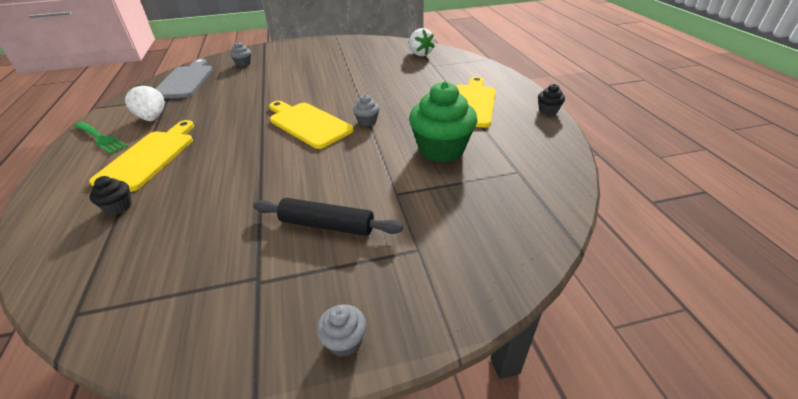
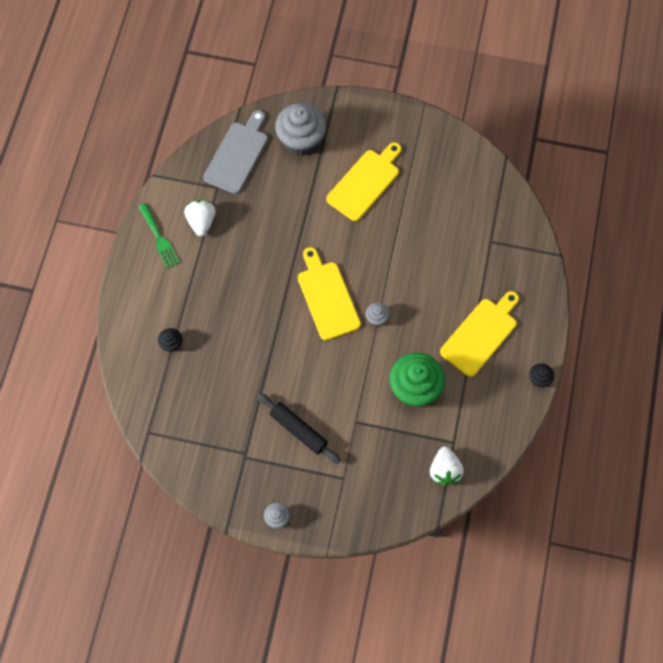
camera: 25 degrees right, 30 degrees up
(149, 157) = (195, 288): yellow cutting board -> yellow cutting board (365, 183)
(243, 64) = (301, 140): grey cupcake -> grey cupcake, size x2.21
(420, 54) = (493, 207): white strawberry -> white strawberry (444, 470)

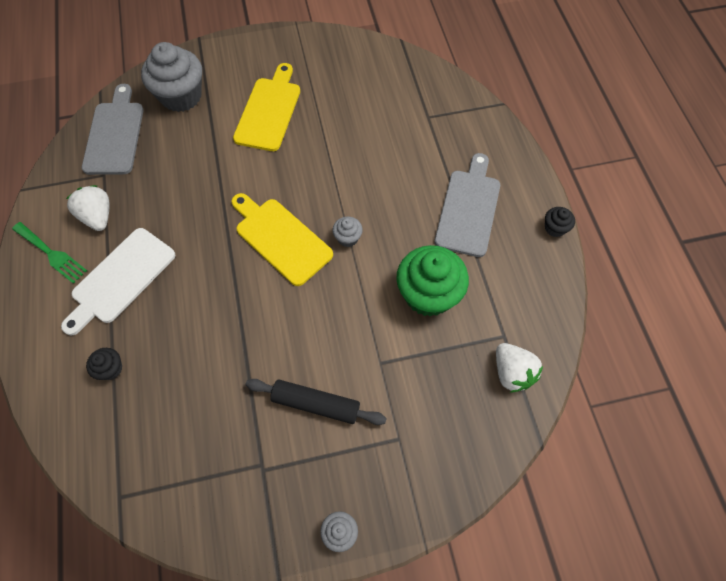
camera: 25 degrees left, 5 degrees down
(201, 279) = (120, 278): none -> white cutting board
(481, 334) = (469, 209): yellow cutting board -> grey cutting board

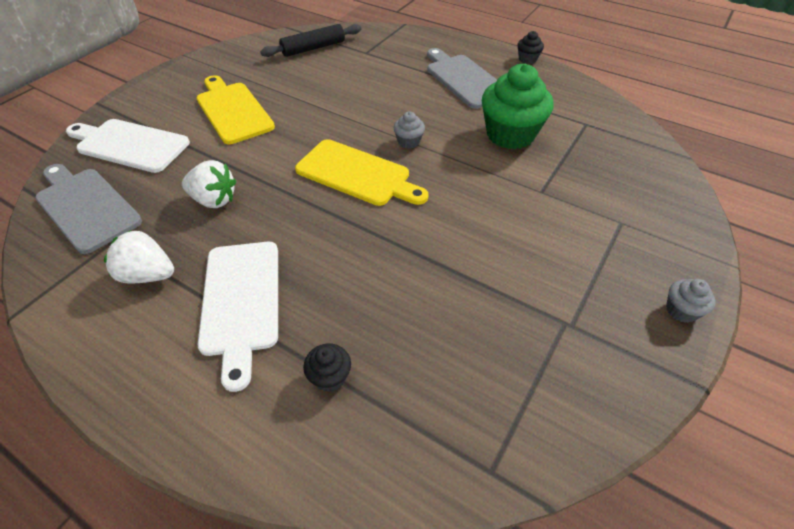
camera: 45 degrees left, 15 degrees down
(51, 254) = (126, 341): green fork -> none
(181, 96) = (129, 144): grey cupcake -> white cutting board
(281, 238) = (357, 174): yellow cutting board -> yellow cutting board turned 150 degrees counterclockwise
(316, 404) = (539, 249): black rolling pin -> black rolling pin (313, 48)
(512, 372) = (620, 137): white strawberry -> white strawberry (214, 200)

